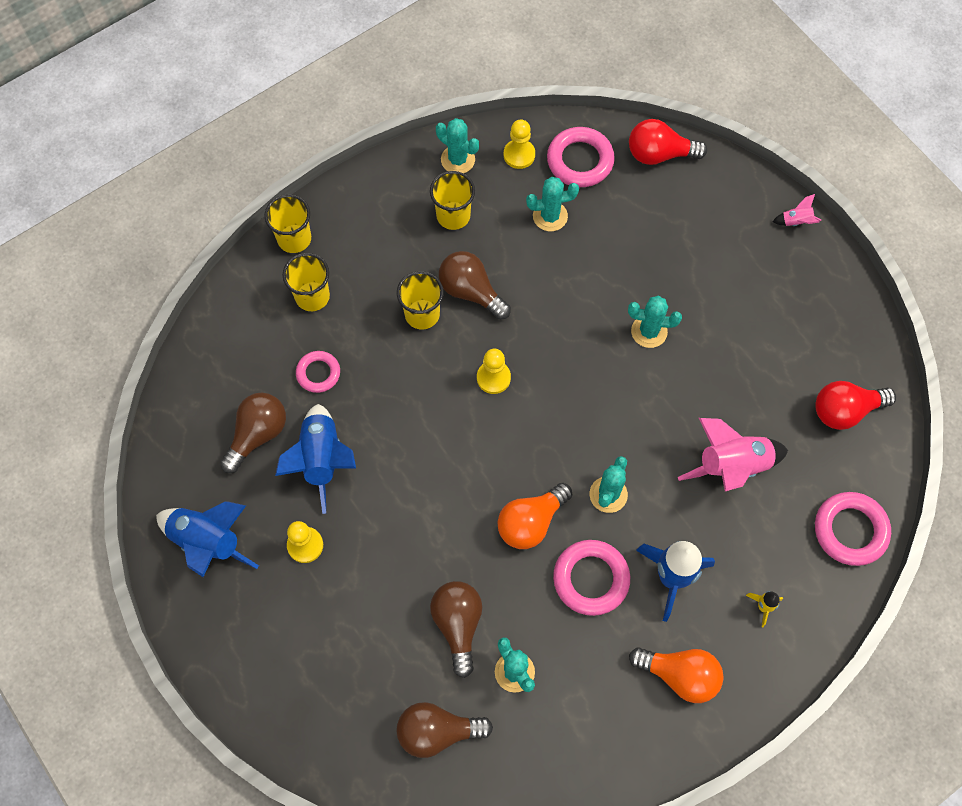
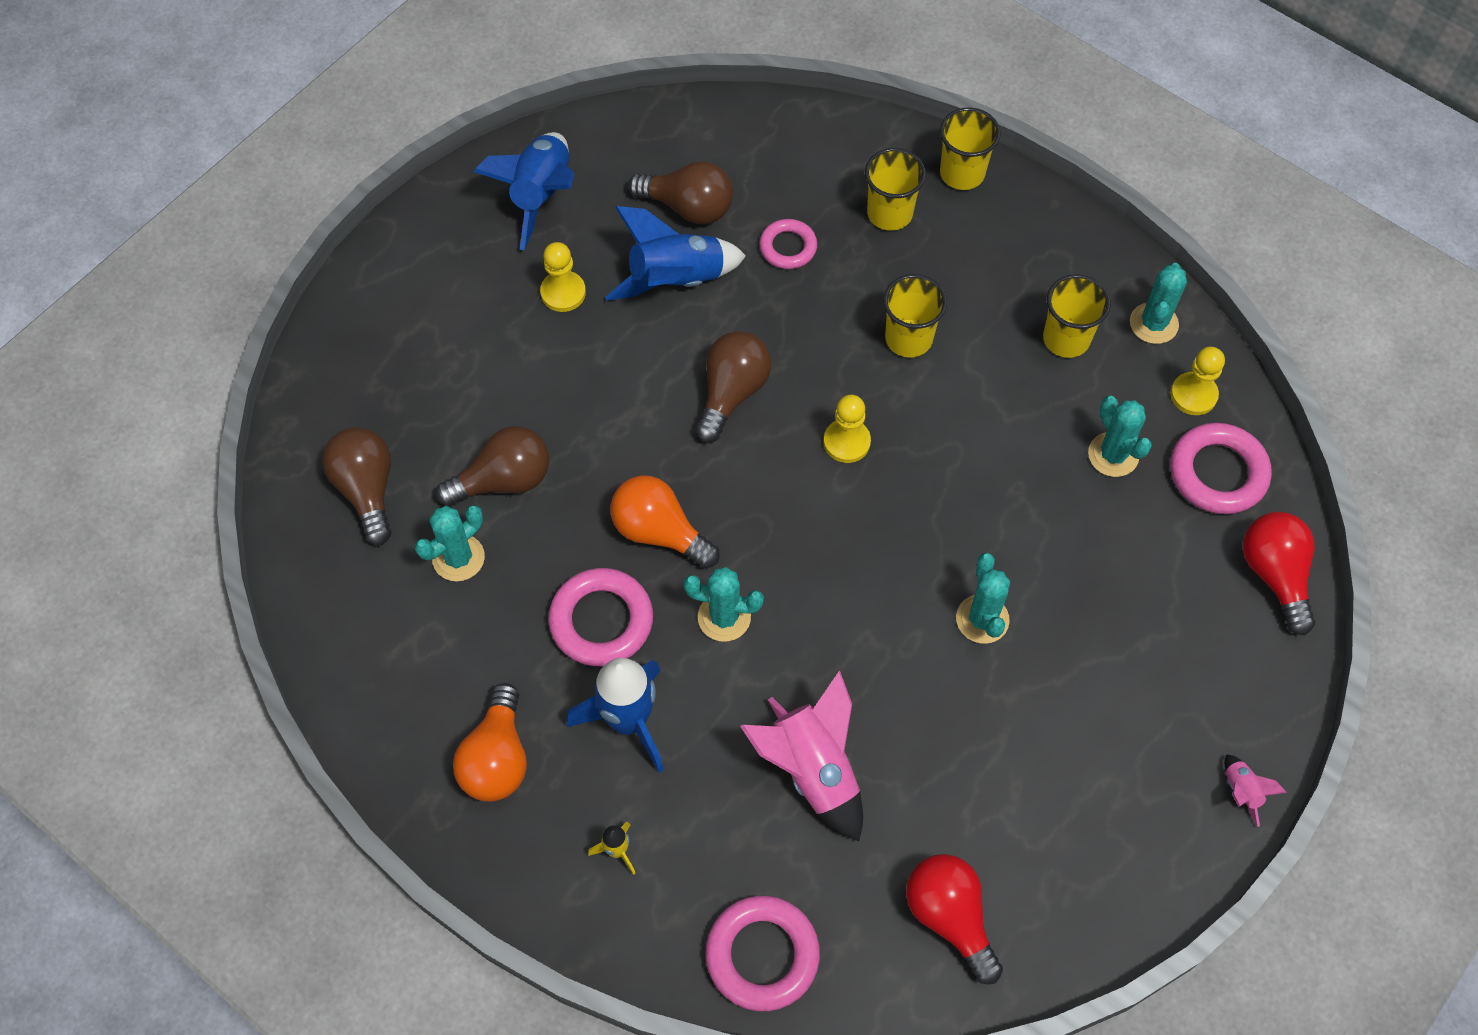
camera: 75 degrees right, 5 degrees down
(471, 291) = (962, 386): brown light bulb -> brown light bulb (732, 393)

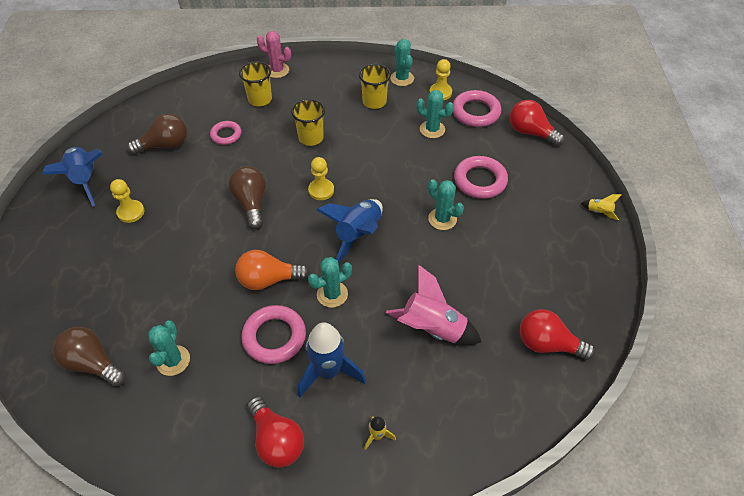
camera: 40 degrees left, 10 degrees down
(497, 758) = (276, 440): orange light bulb -> red light bulb
(504, 480) = (168, 309): brown light bulb -> none
(676, 281) = (184, 176): blue rocket -> blue rocket (358, 235)
(762, 955) = (488, 427): pink ring -> pink ring (480, 180)
(962, 173) = (277, 70): yellow cup -> pink cactus
(1241, 791) = (599, 212): pink rocket -> yellow rocket

